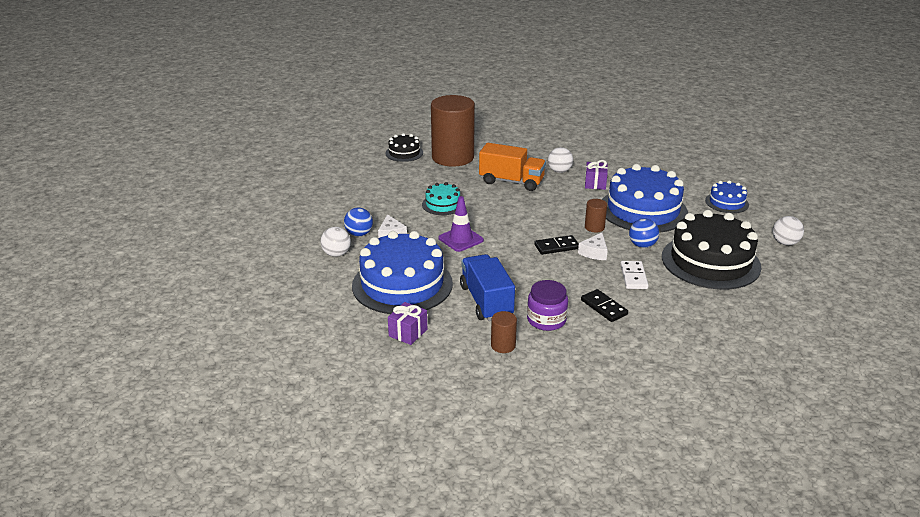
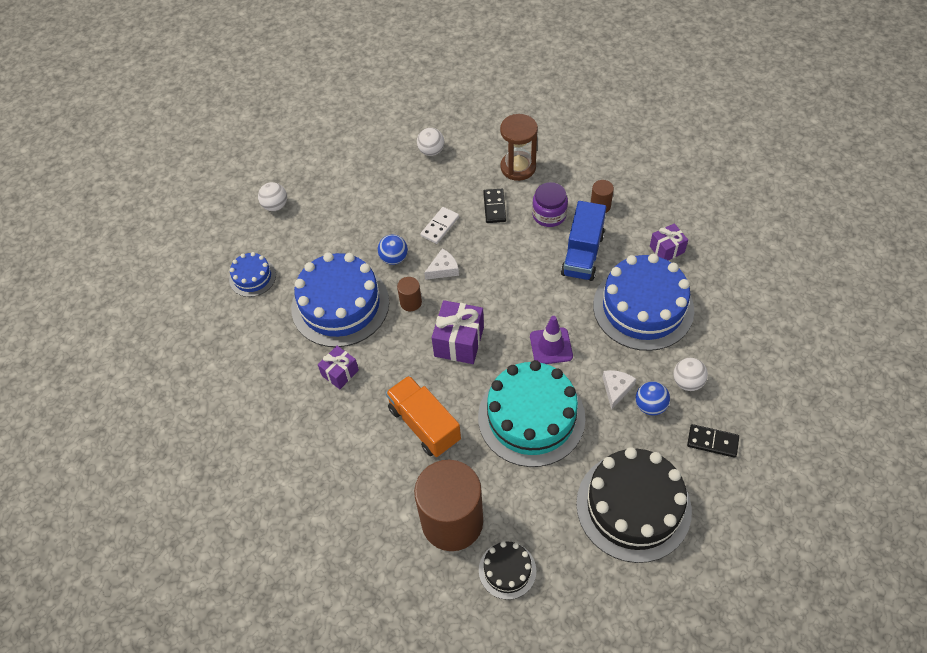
camera: 145 degrees left, 25 degrees up
(443, 204) = (531, 417): turquoise cake -> turquoise cake, size x2.04
(533, 220) = (459, 341): none -> purple gift
(556, 247) = (470, 292): black domino -> black domino (712, 442)
(559, 171) = (354, 418): white ball -> white ball (431, 151)
(620, 349) = (518, 167): none -> brown hourglass
(710, 261) = (360, 214): black cake -> black cake (633, 506)

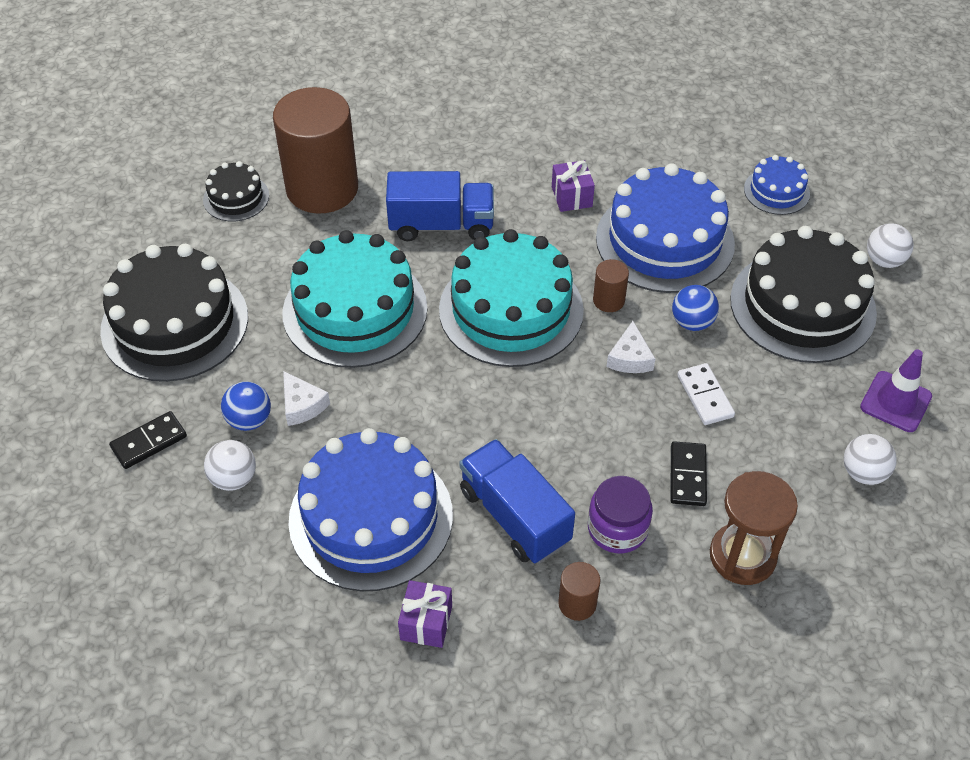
camera: 125 degrees right, 5 degrees down
(340, 221) = (802, 306): none -> black cake
(424, 424) = (441, 225): orange truck -> blue truck
(459, 341) = (511, 310): purple gift -> turquoise cake
(494, 207) = (688, 475): black domino -> black domino turned 60 degrees clockwise
(551, 346) = (418, 386): purple traffic cone -> purple traffic cone (895, 402)

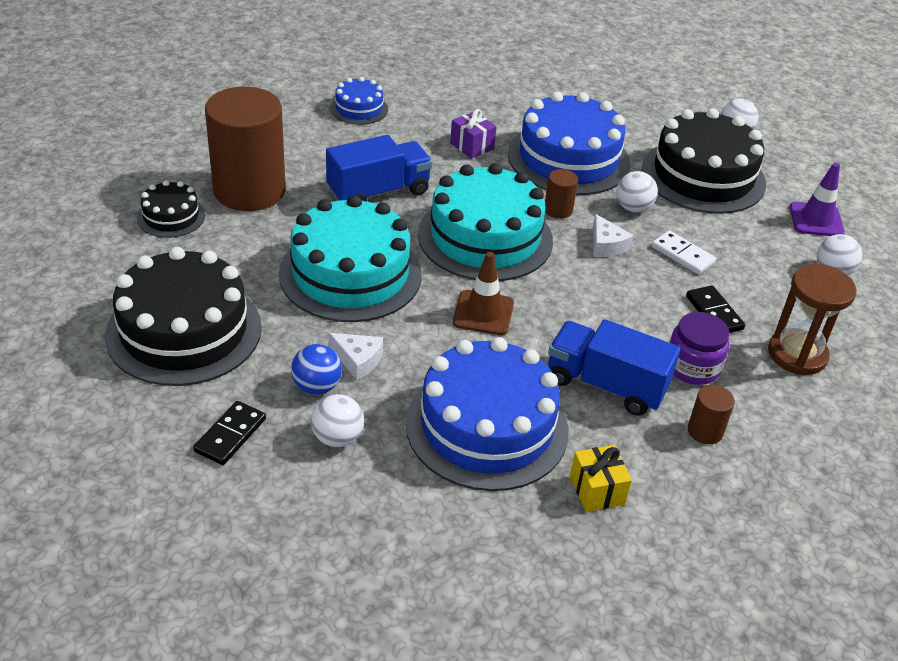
camera: 30 degrees left, 10 degrees down
(426, 622) = (597, 490): purple gift -> yellow gift
(450, 395) = (483, 313): none -> brown traffic cone
(692, 322) = (633, 208): blue ball -> white ball
(776, 191) = (624, 106): blue cake -> blue cake (359, 108)

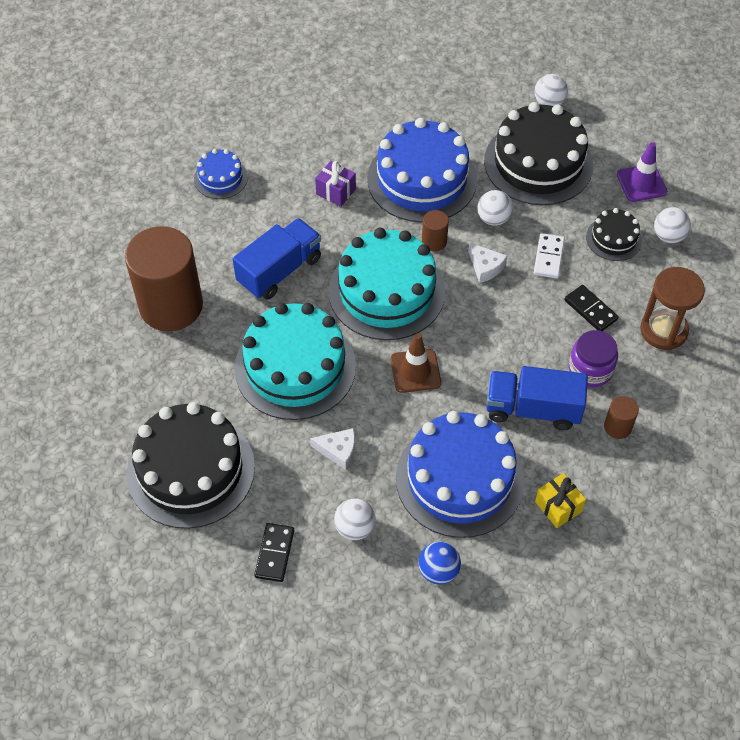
camera: 15 degrees left, 15 degrees up
(171, 217) = (119, 357): black cake -> black cake (613, 238)
(317, 386) = (318, 486): blue ball -> blue ball (438, 571)
(682, 255) = (548, 257): white domino -> white domino turned 75 degrees clockwise

